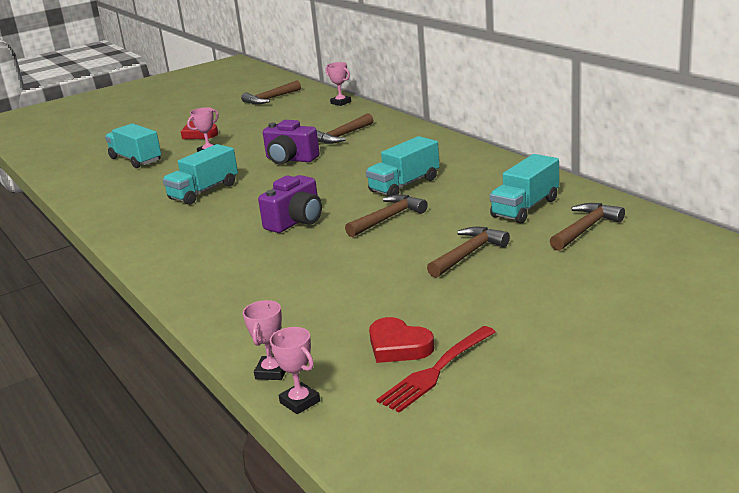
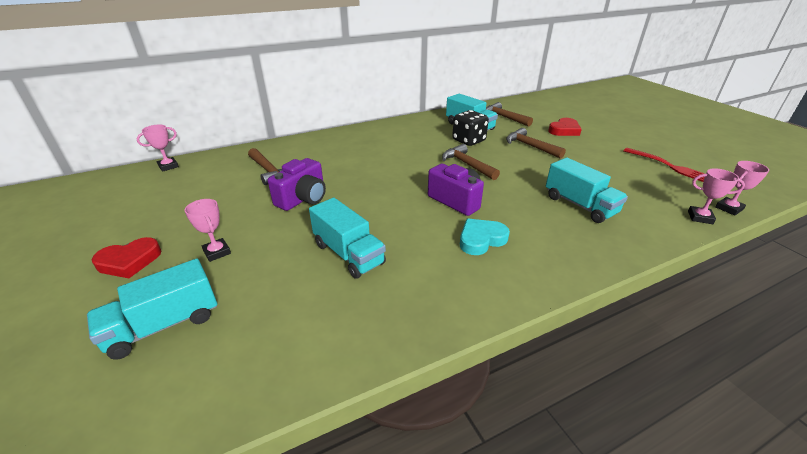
camera: 85 degrees left, 10 degrees up
(223, 239) = (481, 239): none -> turquoise heart
(270, 99) = (75, 205): brown hammer -> none
(398, 346) = (649, 175): red heart -> red heart (564, 130)
(404, 185) = (409, 155): turquoise truck -> turquoise truck (579, 205)
(467, 212) = (468, 140): none -> black dice

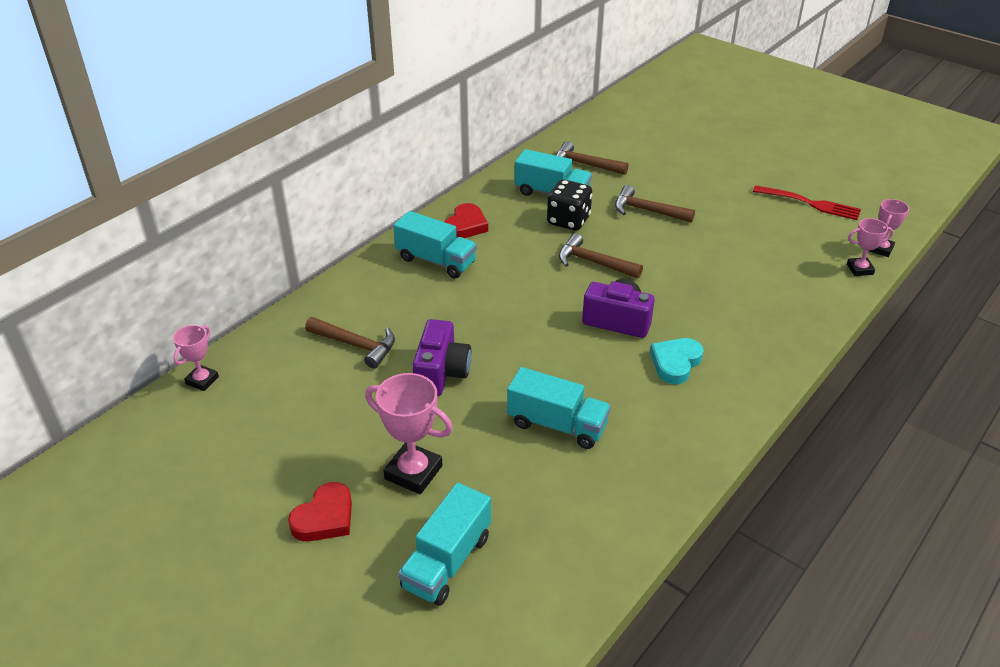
camera: 25 degrees left, 5 degrees up
(217, 252) = (413, 472): pink trophy -> pink trophy, size x1.66
(564, 130) = (671, 171): red heart -> red heart (466, 226)
(579, 205) = (745, 287): turquoise truck -> turquoise truck (436, 261)

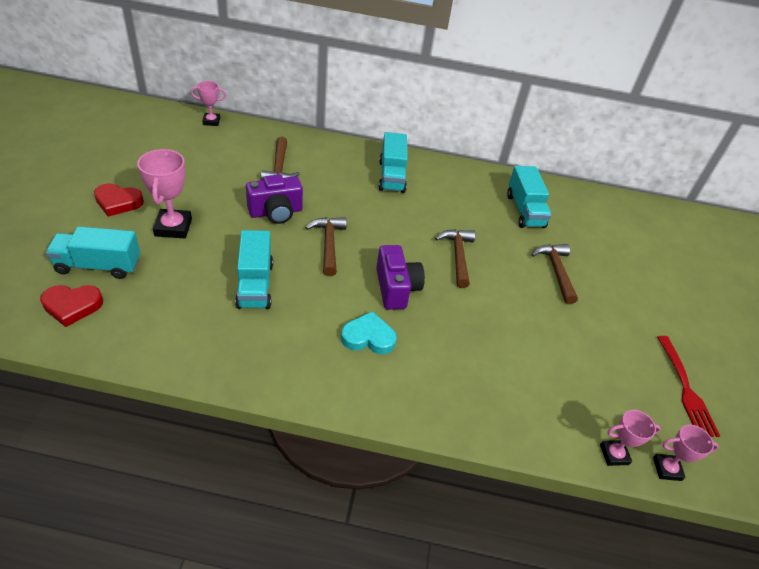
camera: 55 degrees right, 5 degrees up
(466, 226) = (443, 178): red heart -> red heart (72, 306)
(568, 220) = (498, 228): black dice -> none
(585, 164) = (581, 218): brown hammer -> brown hammer (328, 244)
(859, 269) = (614, 454): pink trophy -> pink trophy turned 60 degrees counterclockwise

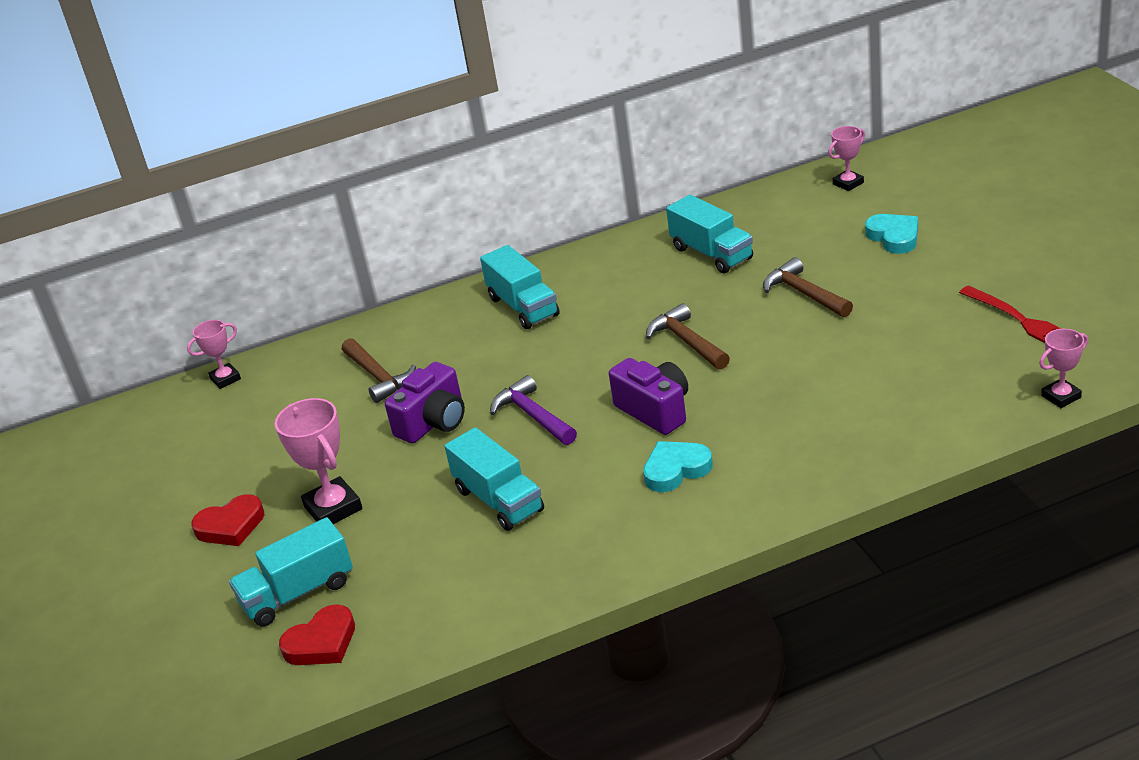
camera: 20 degrees left, 10 degrees down
(328, 244) = (533, 416): brown hammer -> purple hammer
(614, 454) = (1005, 415): pink trophy -> pink trophy (848, 183)
(646, 270) = (894, 237): none -> turquoise heart

